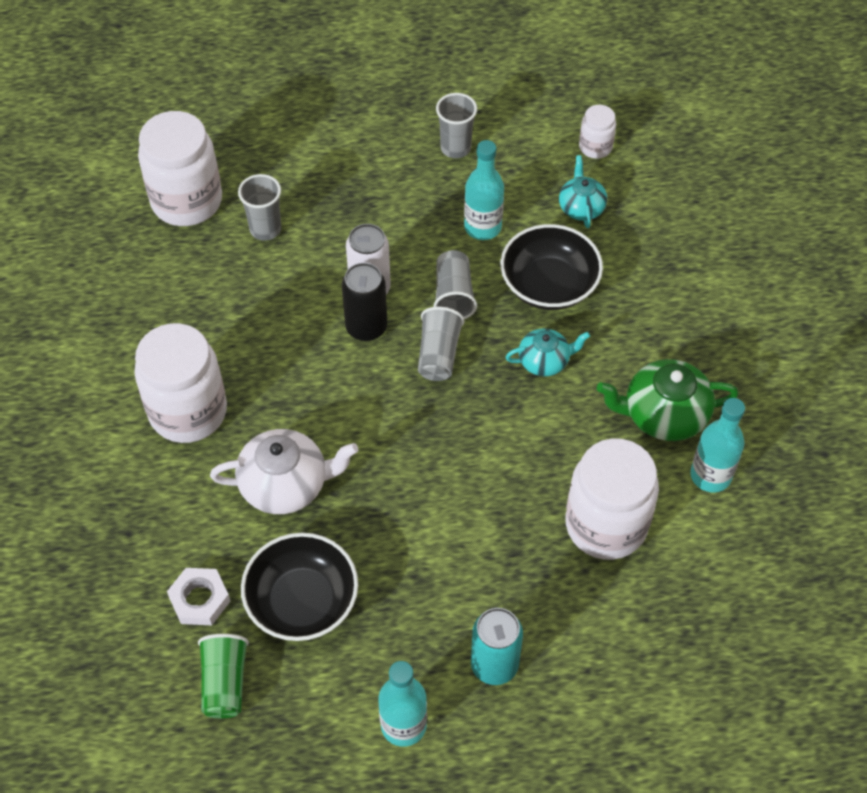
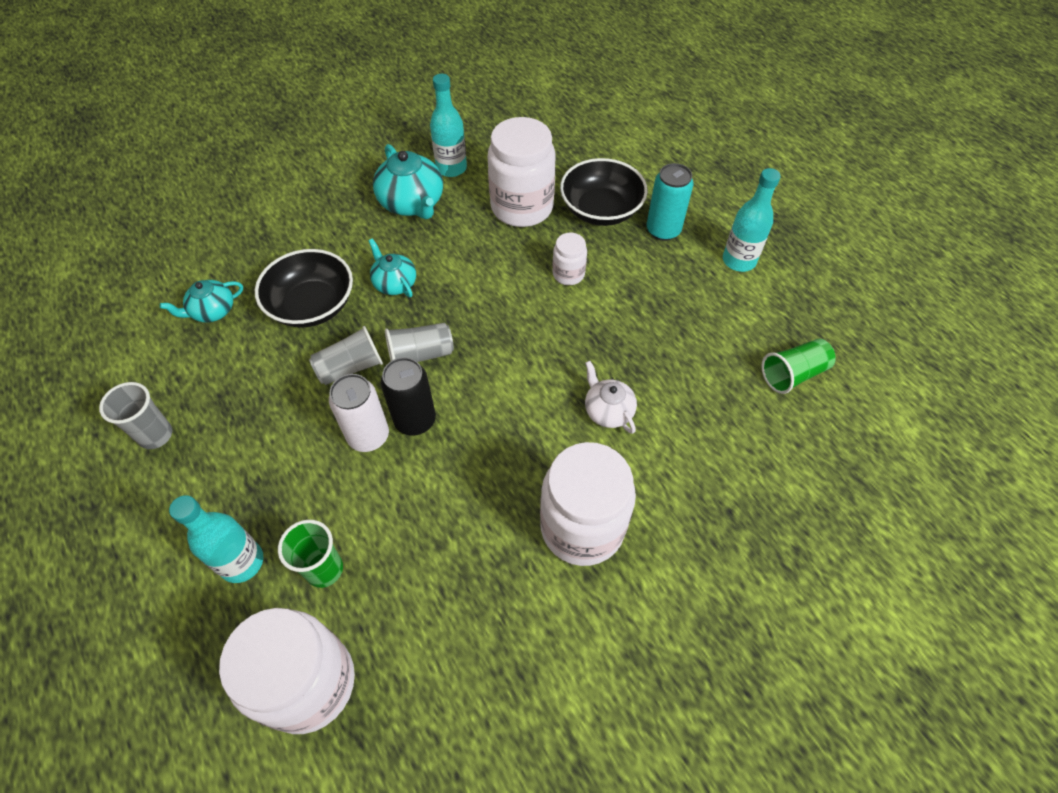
camera: 115 degrees left, 0 degrees up
(200, 599) = (745, 423): white nut -> none
(265, 229) = (324, 569): grey cup -> green cup
(285, 485) = (608, 410): white teapot -> white teapot, size x0.61
(302, 601) = (697, 354): black bowl -> black bowl (601, 210)
(482, 227) = (259, 375): turquoise bottle -> turquoise bottle (242, 562)
(595, 147) = (131, 324): white jar -> white jar (568, 274)
(663, 415) = (412, 203): green teapot -> turquoise teapot

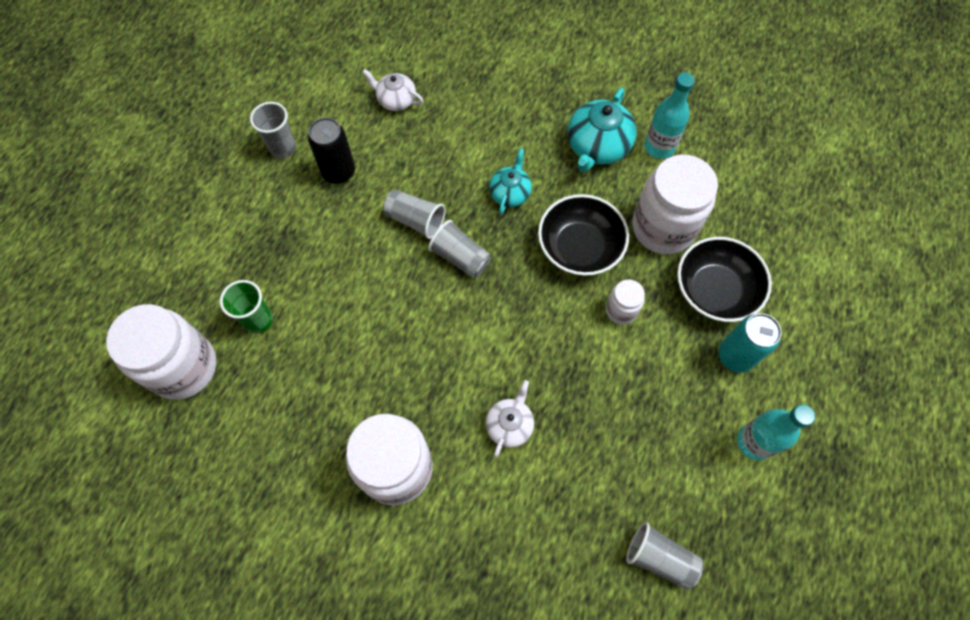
camera: 55 degrees right, 10 degrees up
(212, 311) = (396, 100): turquoise teapot -> white teapot
(242, 562) = (233, 268): turquoise bottle -> none
(312, 305) = (448, 155): black bowl -> black bowl (579, 247)
(368, 436) = (370, 273): white can -> none
(415, 420) = (403, 294): black can -> black can (339, 172)
(793, 374) = (659, 558): green cup -> grey cup

